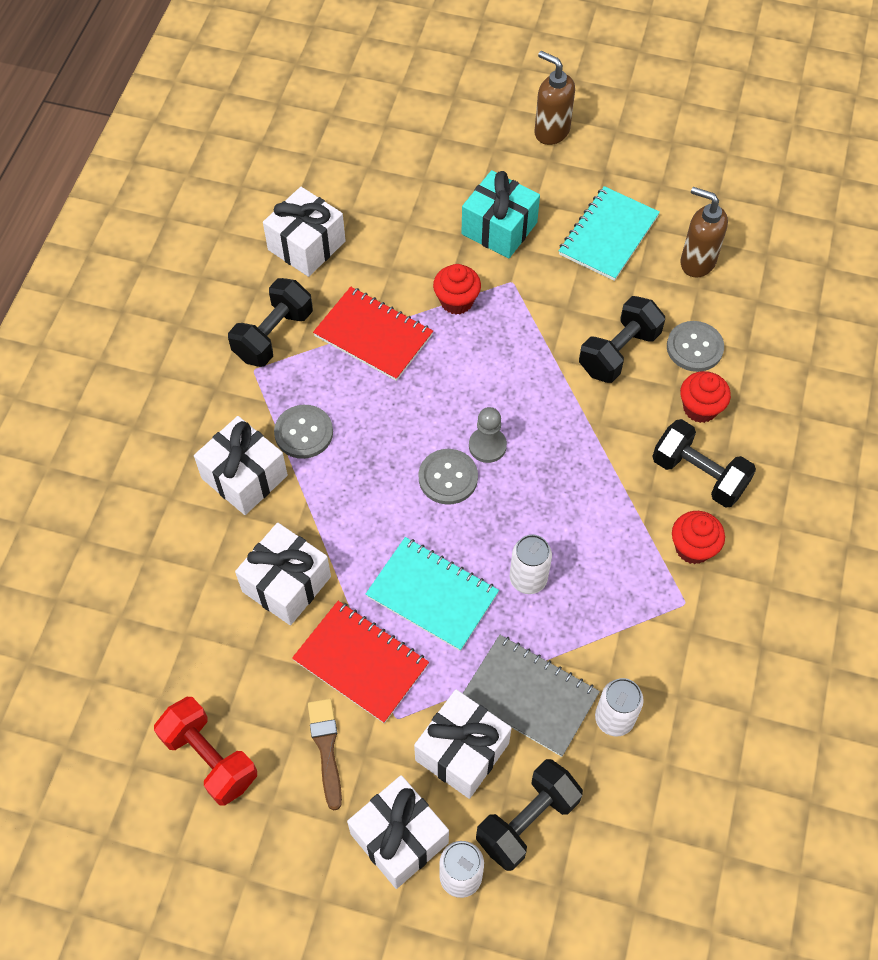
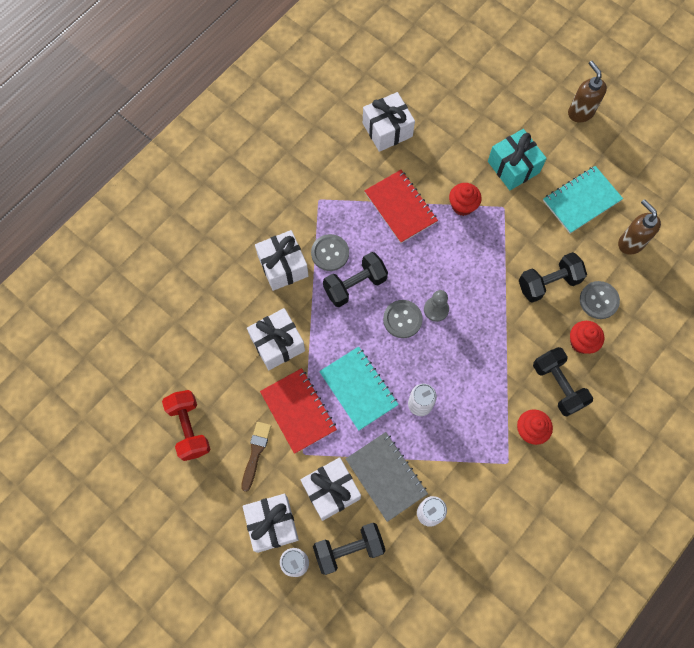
camera: 25 degrees right, 10 degrees up
(273, 335) = (340, 182): black dumbbell -> black dumbbell (355, 285)

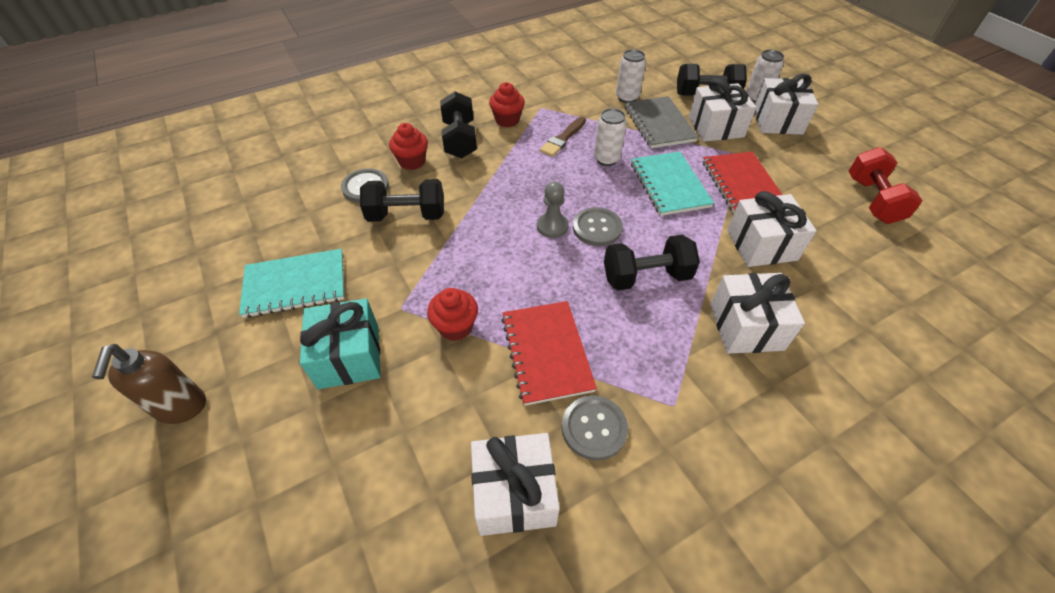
camera: 160 degrees left, 20 degrees down
(255, 453) = (793, 166): brown brush -> brown brush (563, 138)
(330, 253) = (672, 323): grey button -> grey button (594, 428)
(630, 243) = (282, 225): brown soap dispenser -> none

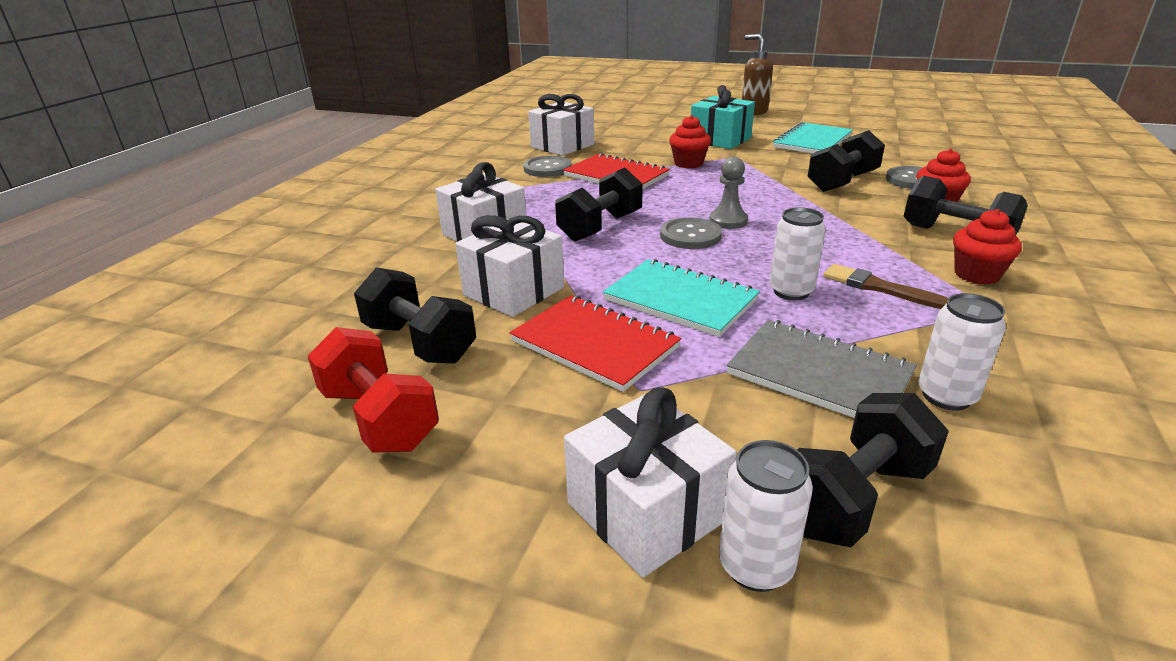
camera: 140 degrees right, 20 degrees down
(563, 138) = (879, 288): brown brush -> brown brush turned 45 degrees counterclockwise
(716, 127) = (734, 421): white gift -> none
(840, 235) = (420, 343): none -> black dumbbell

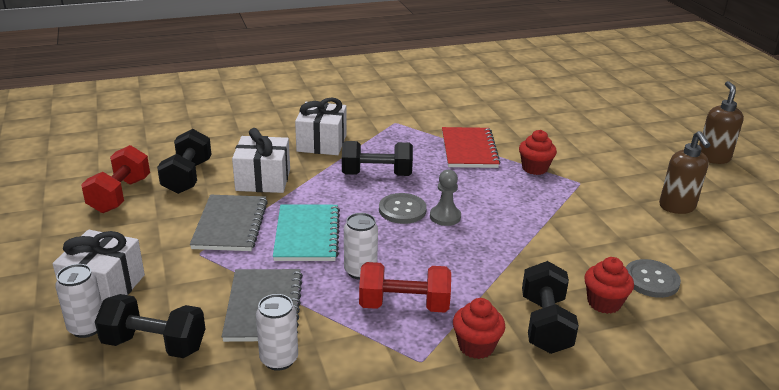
camera: 50 degrees right, 0 degrees up
(547, 168) = (447, 121): grey button -> none
(562, 146) = (497, 110): white gift -> none
(594, 344) = (230, 225): red notebook -> grey notebook
(720, 140) = (611, 164): turquoise gift -> none
(812, 141) = (677, 207): turquoise notebook -> brown soap dispenser
(842, 182) = (594, 245): black dumbbell -> none
(879, 288) = (404, 305): brown brush -> red dumbbell

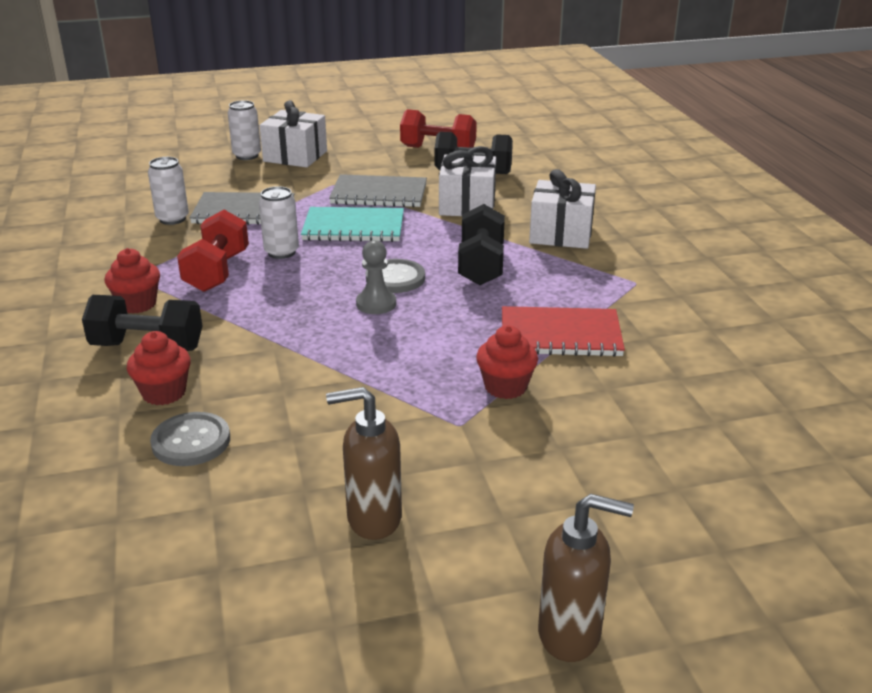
camera: 95 degrees right, 0 degrees up
(154, 344) = (215, 177): black dumbbell -> none

